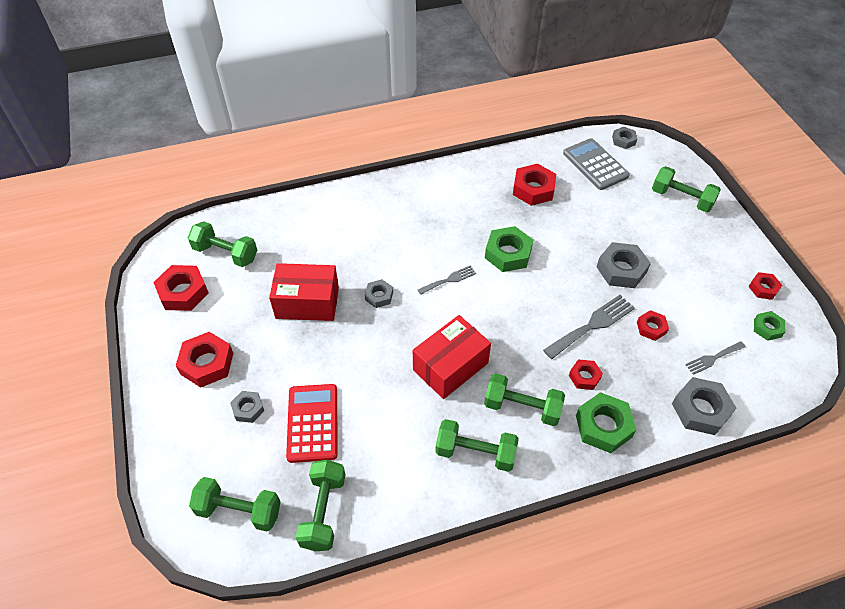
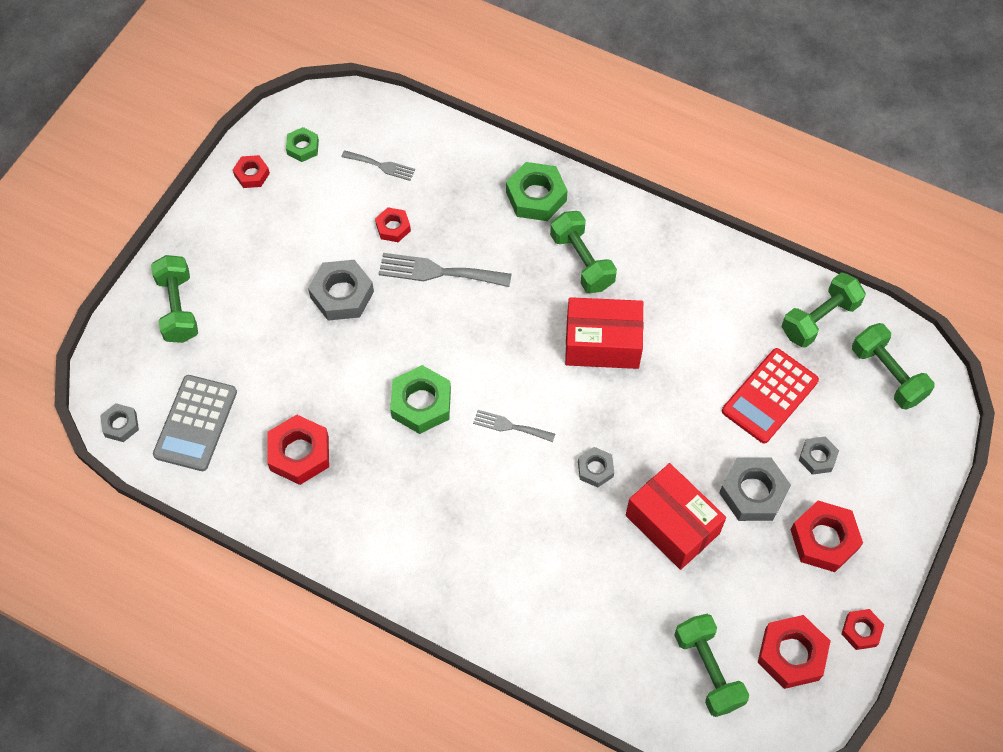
camera: 135 degrees left, 10 degrees up
(475, 453) = (658, 261): green dumbbell -> none
(584, 377) = (502, 240): red nut -> red nut (861, 631)
(700, 409) = (447, 145): grey nut -> grey nut (753, 493)

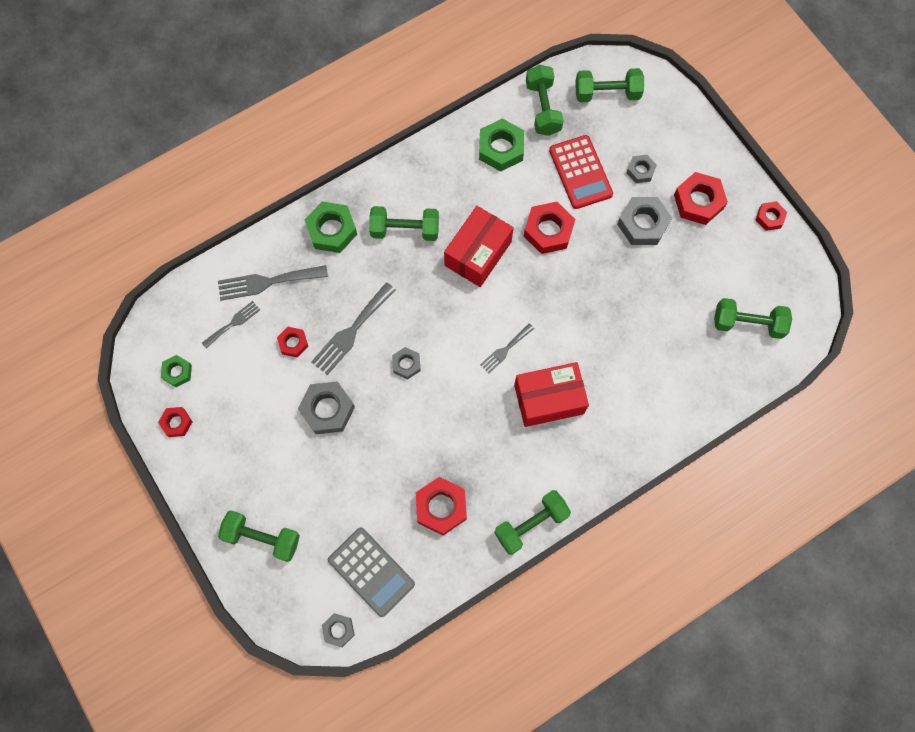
camera: 60 degrees left, 10 degrees up
(330, 551) = (531, 524): none -> green dumbbell
(421, 403) = (451, 400): green nut -> green nut (501, 148)
(443, 171) = (267, 282): none -> grey fork
(595, 469) = (570, 312): grey nut -> grey nut (406, 364)
(672, 524) = (637, 286): red box -> red box (549, 399)
(791, 654) = (763, 267): red nut -> red nut (548, 231)

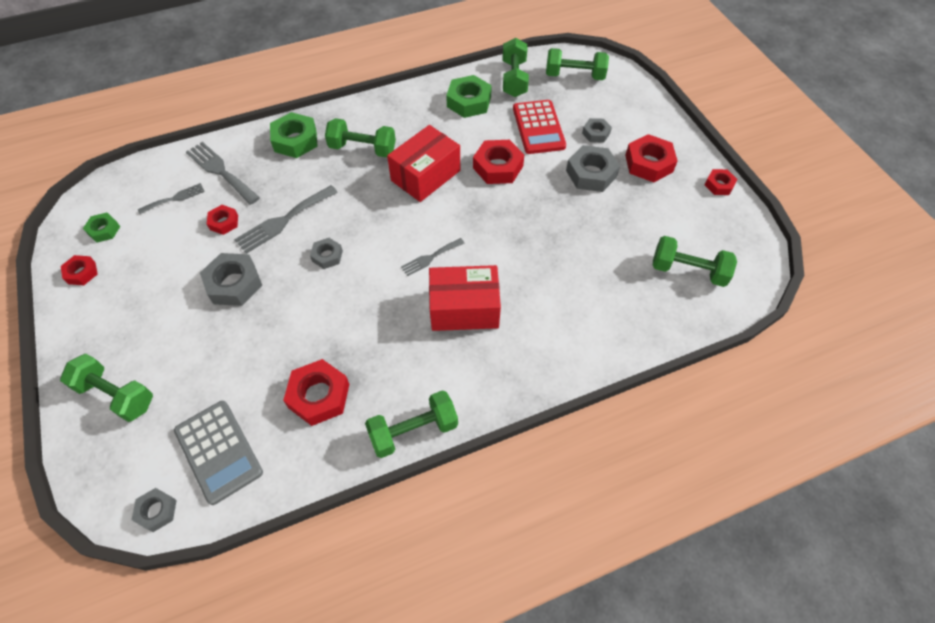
camera: 10 degrees right, 15 degrees down
(267, 282) = (220, 171): grey fork -> grey fork turned 45 degrees clockwise

